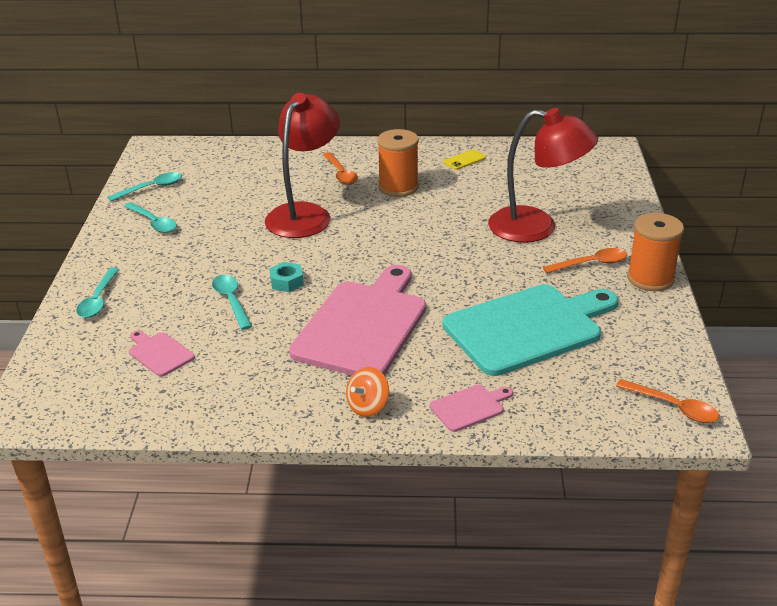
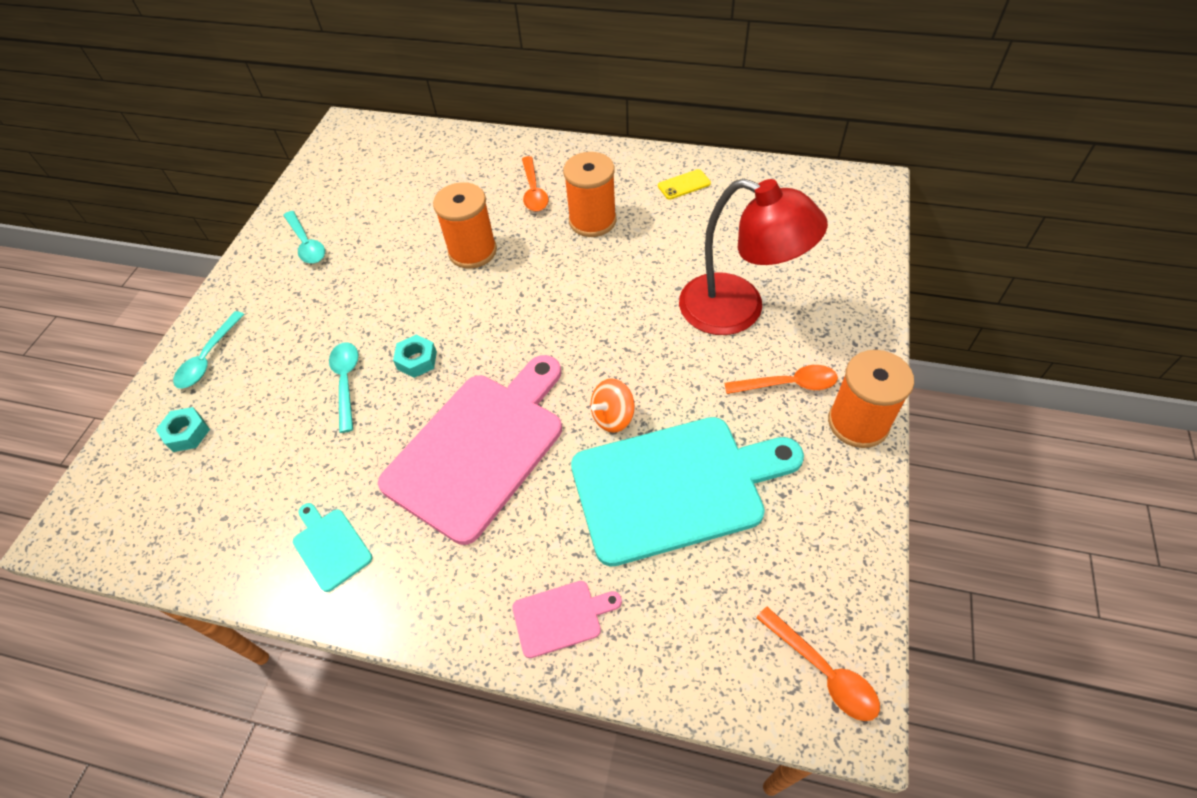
camera: 15 degrees right, 20 degrees up
(102, 346) = (187, 433): none -> turquoise nut
(151, 188) = (323, 190): turquoise spoon -> none
(159, 353) = (241, 455): pink cutting board -> none
(264, 394) = (330, 546): none -> turquoise cutting board
(304, 214) = (472, 251): red lamp -> orange spool
(368, 406) = (440, 591): orange spinning top -> orange spinning top (613, 417)

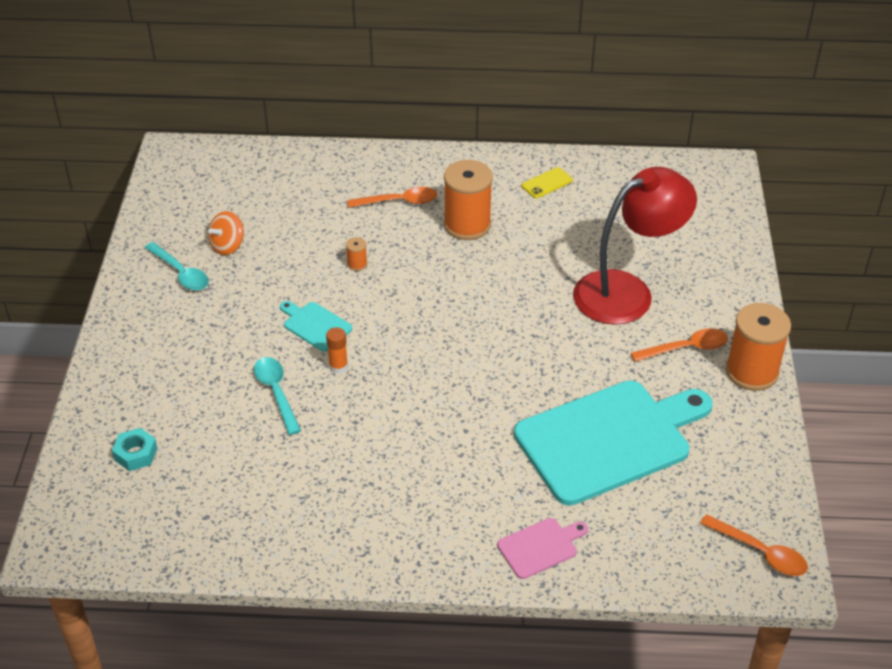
camera: 15 degrees left, 10 degrees down
(208, 358) = (125, 387): turquoise spoon -> none
(330, 546) = (317, 524): turquoise cutting board -> turquoise cutting board (315, 325)
(417, 360) = (338, 366): turquoise nut -> orange glue stick
(472, 251) = (357, 264): orange spool -> orange spool, size x0.41
(479, 448) = (425, 431): pink cutting board -> none
(533, 191) = (399, 202): orange spoon -> orange spoon turned 75 degrees counterclockwise
(613, 417) = (538, 392): orange spinning top -> orange spinning top (227, 246)
(738, 310) = (627, 291): red lamp -> red lamp turned 45 degrees counterclockwise

